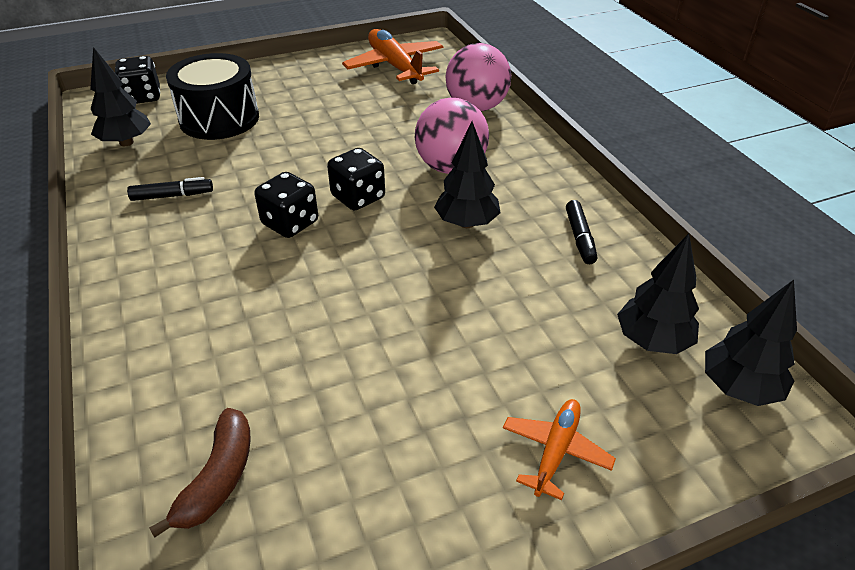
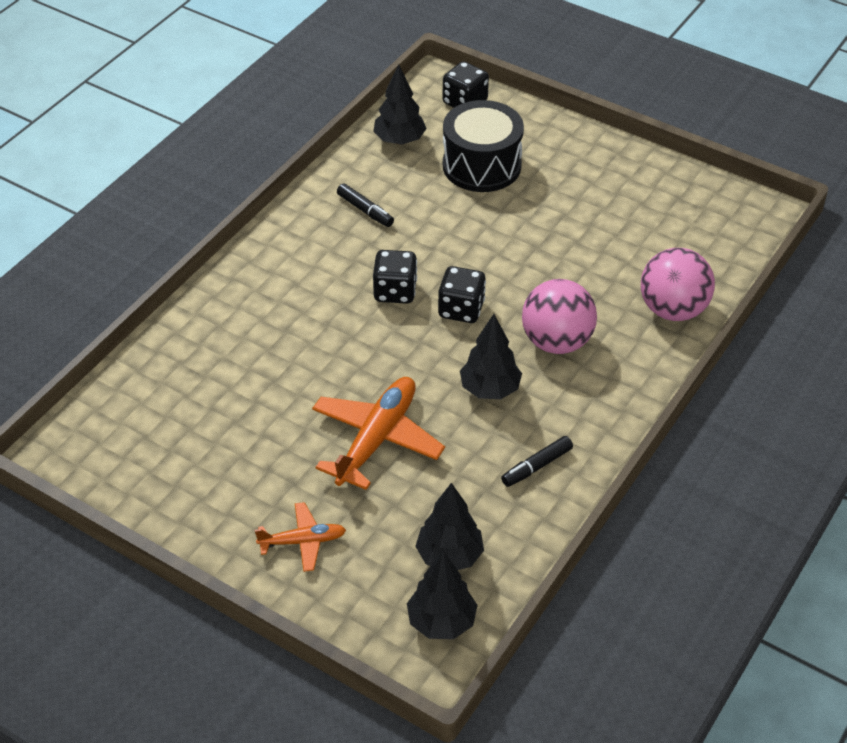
camera: 55 degrees right, 5 degrees up
(218, 478) = (164, 399): brown banana -> none
(395, 66) = (686, 216): orange plane -> orange plane (377, 439)

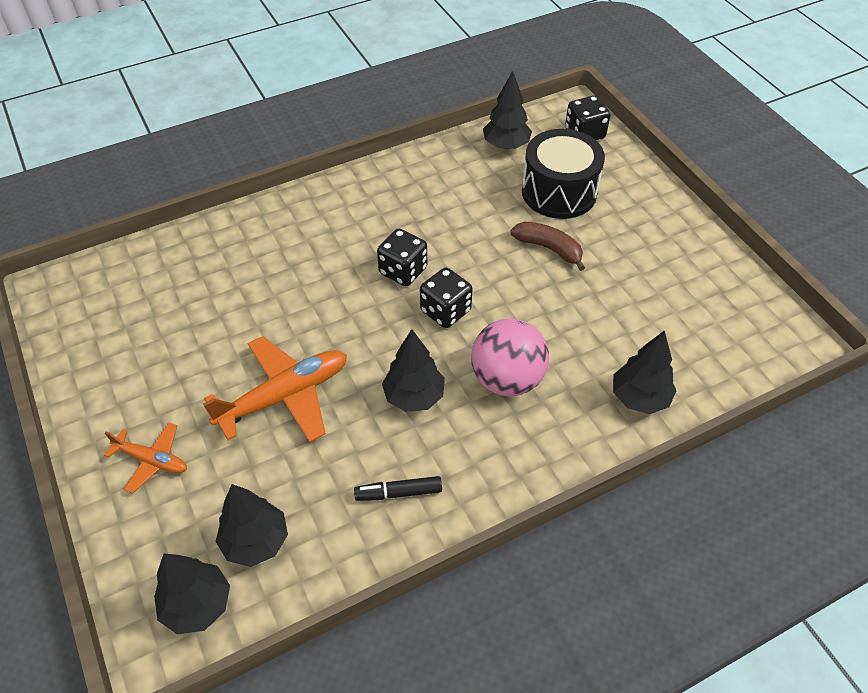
camera: 30 degrees right, 5 degrees up
(365, 210) = (433, 192): black marker -> none
(510, 219) = (549, 248): none -> brown banana
(673, 309) = (639, 398): pink ball -> black tree

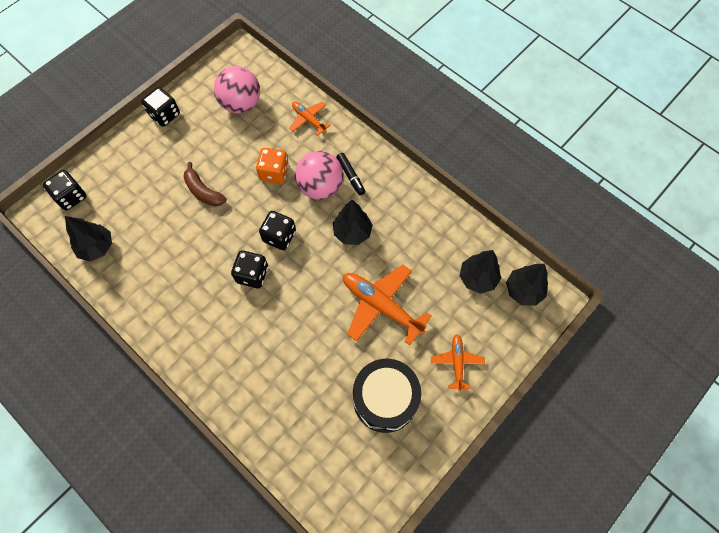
camera: 110 degrees left, 15 degrees up
(398, 493) = (418, 218): black marker -> black marker (350, 176)
(549, 248) = (203, 191): brown banana -> brown banana turned 60 degrees counterclockwise
(552, 330) = (274, 173): none -> orange dice
(559, 192) = (143, 198): black drum -> black drum (385, 399)
(639, 398) = (308, 119): black tree -> orange plane
(690, 233) = (165, 115): none -> black dice
(692, 320) = (241, 104): none -> pink ball

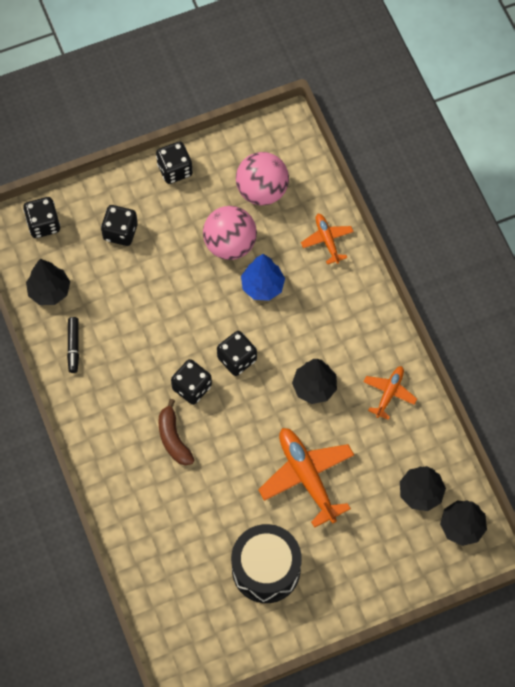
camera: 25 degrees right, 0 degrees up
(139, 177) = (120, 232): none -> black dice
(203, 191) = (180, 275): brown banana -> brown banana (173, 438)
(274, 173) = (262, 286): orange dice -> blue tree
(320, 187) = (304, 323): pink ball -> pink ball (230, 244)
(350, 176) = (342, 325): black marker -> black marker (73, 346)
(457, 362) = (355, 566): orange plane -> orange plane (389, 393)

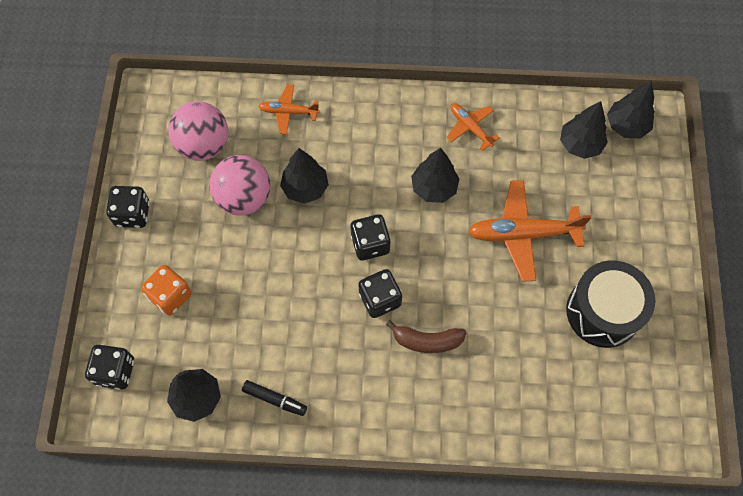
camera: 65 degrees left, 0 degrees up
(120, 232) = (170, 296): black dice -> orange dice
(262, 286) = (305, 188): blue tree -> black tree

